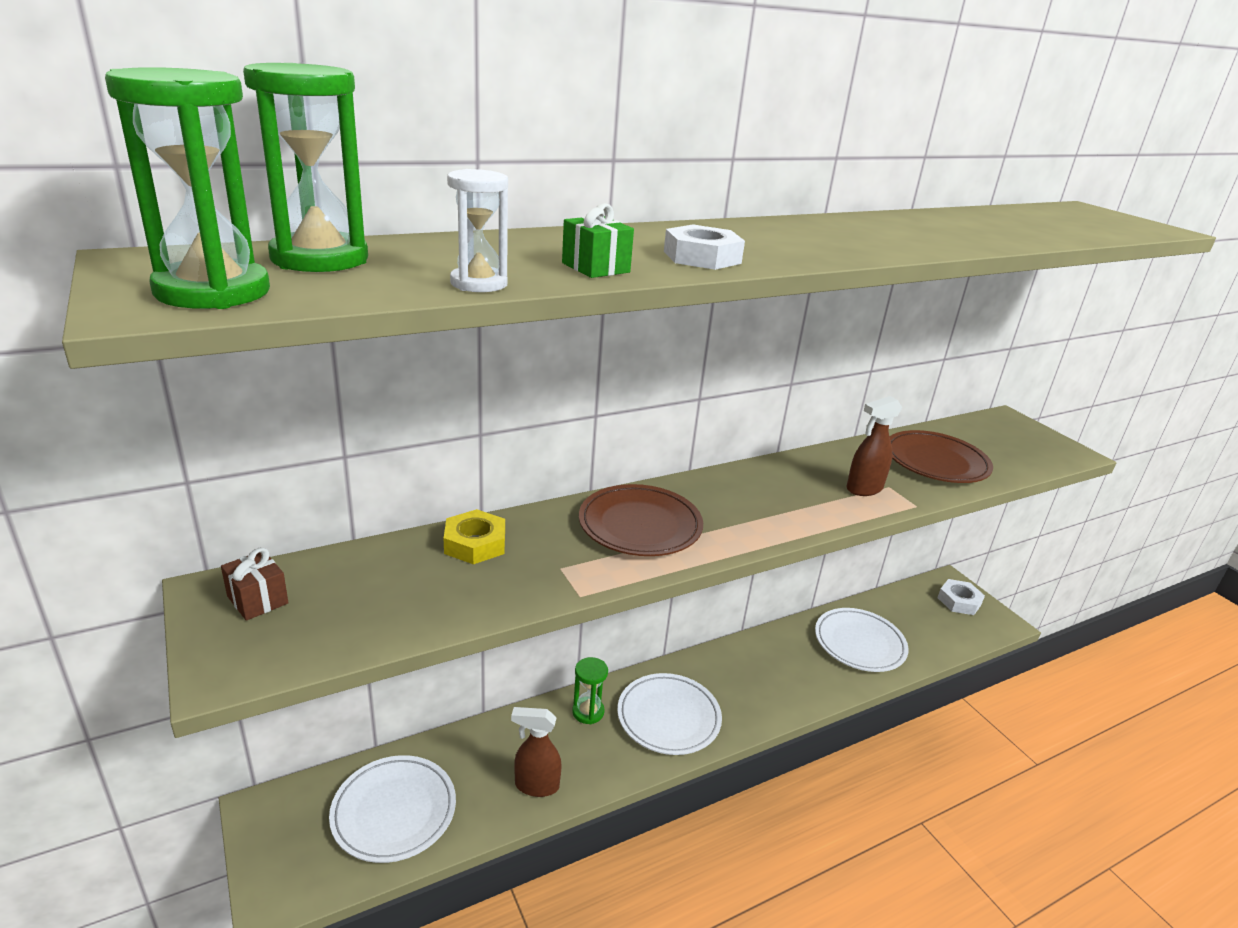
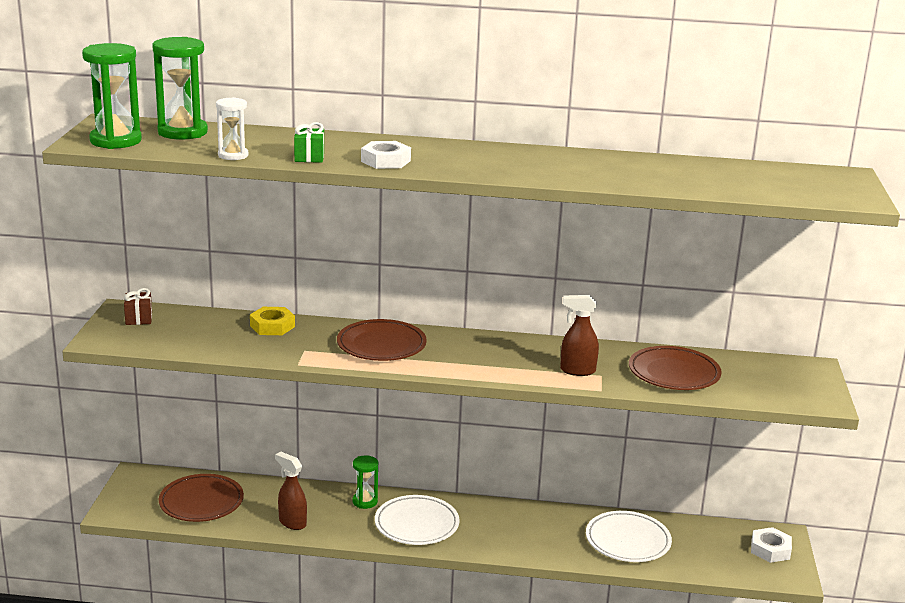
camera: 35 degrees right, 5 degrees down
(394, 811) = (201, 502): white plate -> brown plate

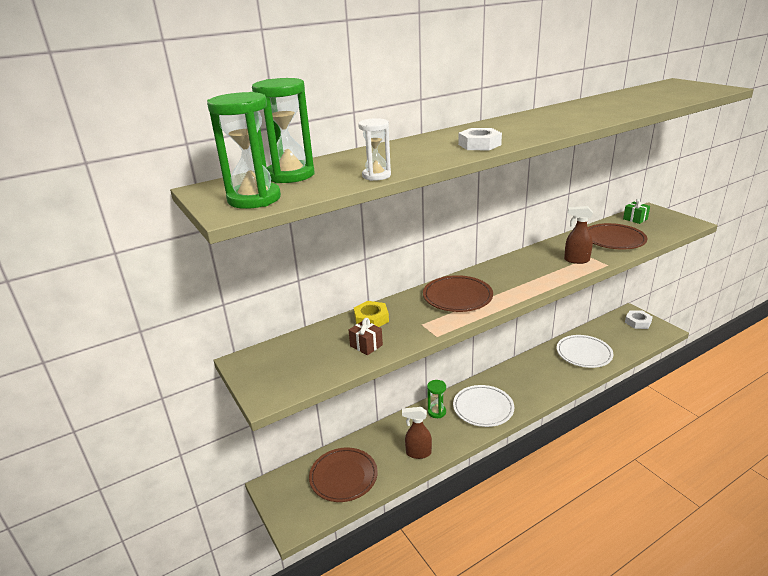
camera: 35 degrees left, 5 degrees up
(139, 318) = (268, 362): brown gift -> brown gift (366, 345)
(309, 157) = (428, 158): green gift -> green gift (635, 219)
(577, 371) = (576, 260): brown spray bottle -> brown spray bottle turned 45 degrees clockwise

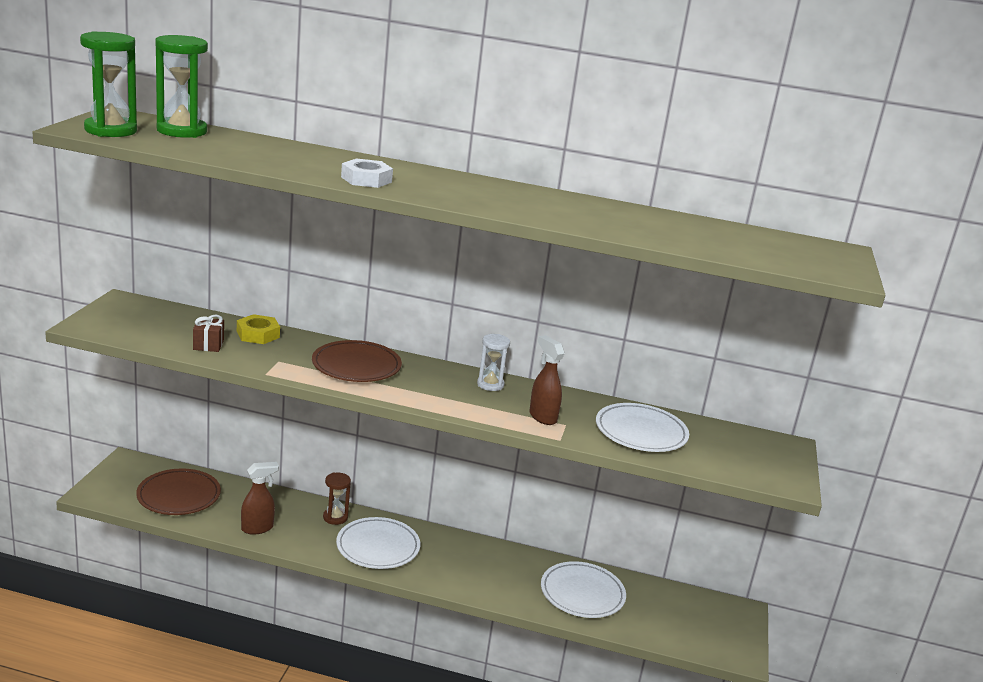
camera: 40 degrees right, 5 degrees down
(376, 176) = (216, 156): white hourglass -> white hourglass (490, 385)
(418, 453) = (258, 528): brown spray bottle -> brown spray bottle turned 105 degrees clockwise
(436, 412) = (335, 517): green hourglass -> brown hourglass
(614, 240) = (641, 432): brown plate -> white plate
(635, 219) = (733, 437): green gift -> none
(638, 322) = (725, 623): white nut -> none

